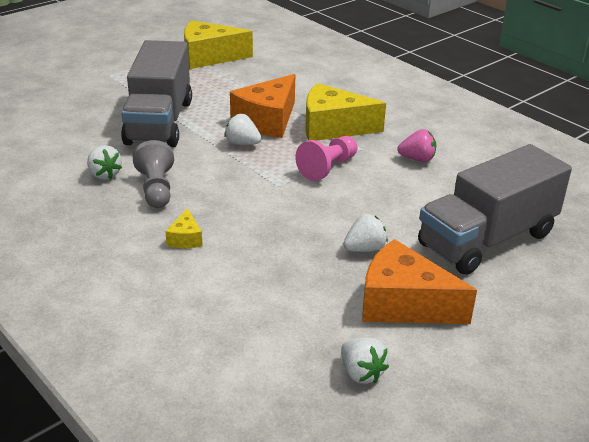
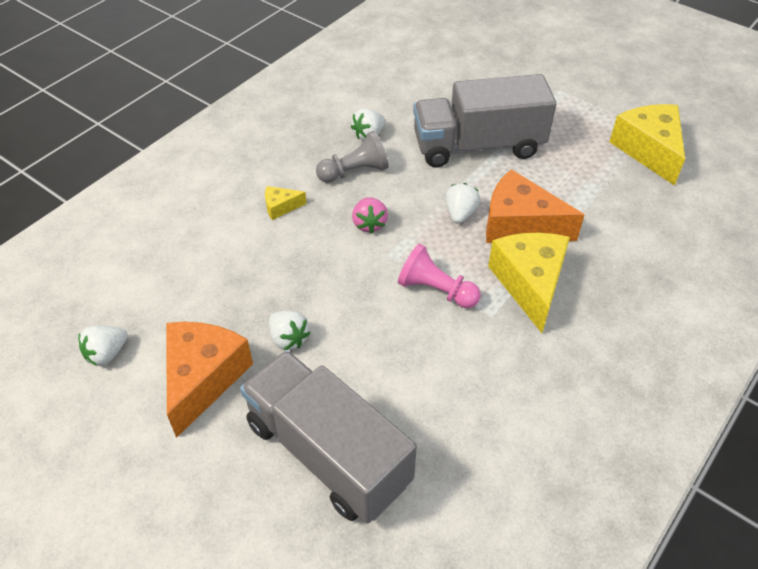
camera: 80 degrees right, 15 degrees up
(417, 159) = (487, 373): pink strawberry -> pink strawberry (369, 224)

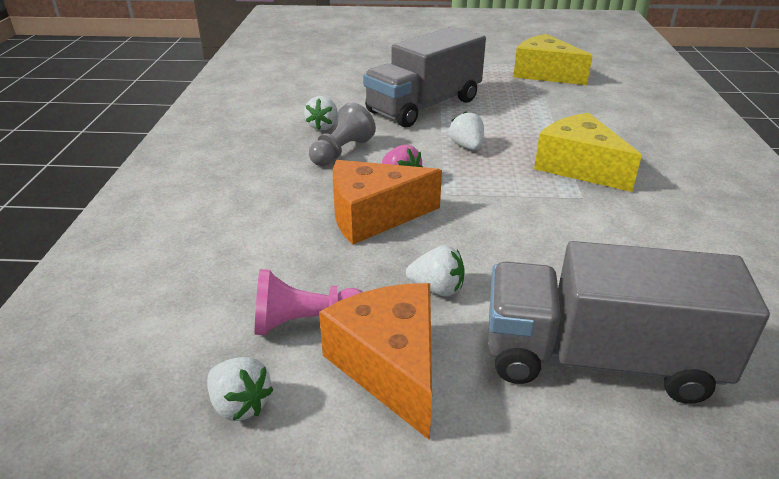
camera: 35 degrees left, 15 degrees down
(107, 354) = (240, 405): white strawberry -> white strawberry turned 60 degrees counterclockwise
(281, 207) = (300, 198): yellow cheese -> none
(436, 290) = (517, 199): pink pawn -> pink pawn (306, 323)
(520, 225) = (520, 137): orange cheese -> orange cheese (373, 216)

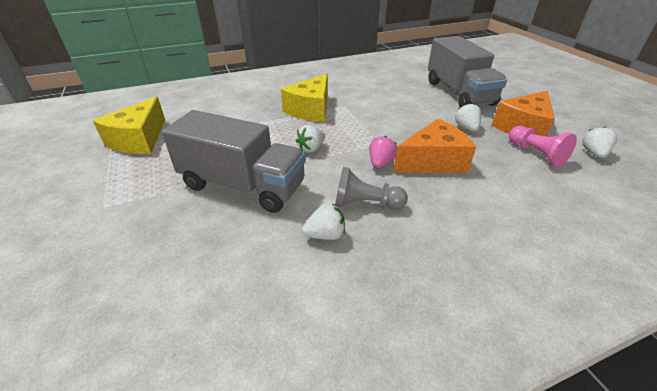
camera: 115 degrees left, 5 degrees up
(373, 216) = (433, 161): orange cheese -> orange cheese turned 75 degrees counterclockwise

